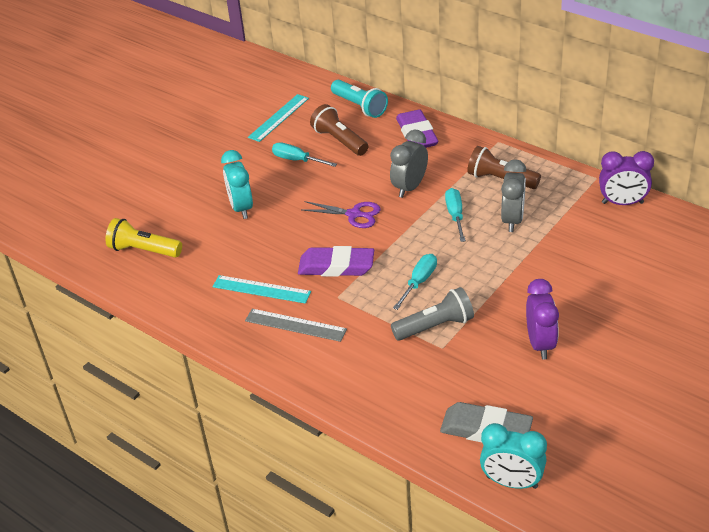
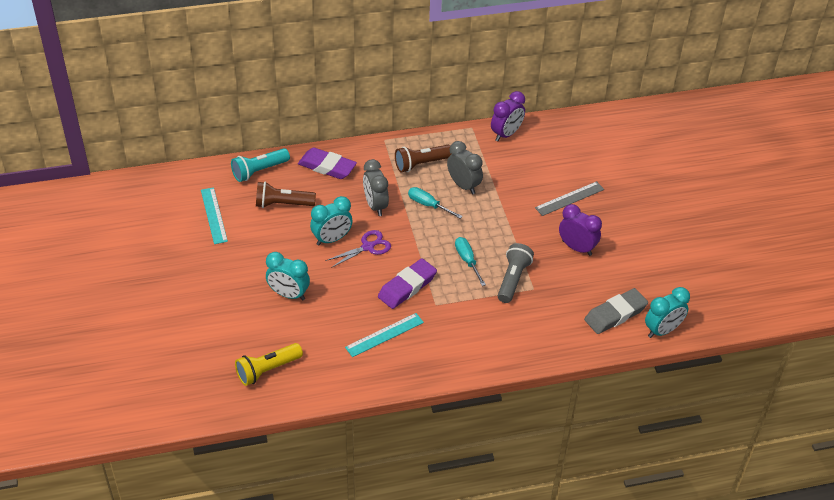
camera: 55 degrees left, 5 degrees up
(295, 325) = (437, 339): grey ruler -> grey ruler (569, 198)
(297, 160) = (275, 236): turquoise screwdriver -> none
(335, 190) = (332, 239): none -> turquoise clock
(360, 106) = (259, 171): turquoise flashlight -> turquoise flashlight turned 150 degrees clockwise

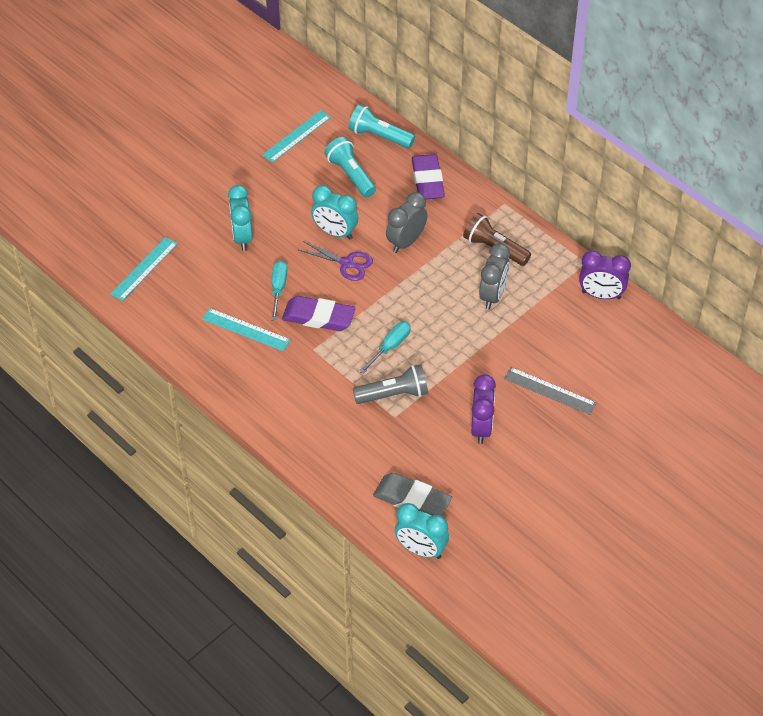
camera: 60 degrees right, 5 degrees up
(267, 370) = (144, 269): yellow flashlight -> turquoise ruler
(283, 204) = (351, 175): brown flashlight -> turquoise flashlight
(428, 205) = (441, 281): turquoise screwdriver -> turquoise screwdriver (278, 289)

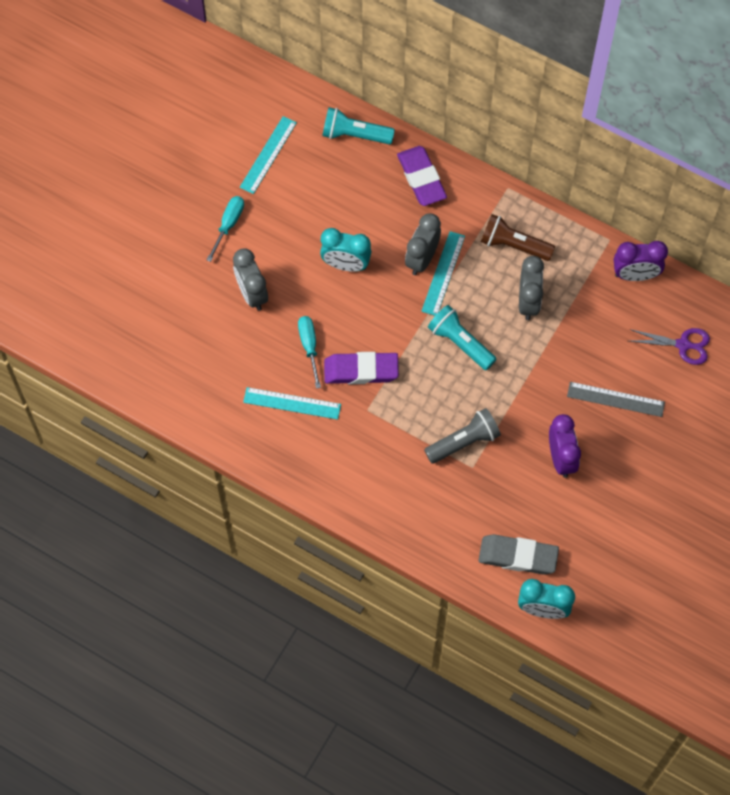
camera: 15 degrees left, 15 degrees up
(144, 269) = (163, 356): turquoise ruler -> turquoise ruler (443, 273)
(242, 237) = (252, 294): turquoise clock -> grey clock
(346, 263) = (369, 299): purple scissors -> purple scissors (683, 345)
(351, 175) = (340, 190): turquoise flashlight -> turquoise flashlight (460, 343)
(390, 347) = (443, 388): turquoise screwdriver -> turquoise screwdriver (228, 225)

